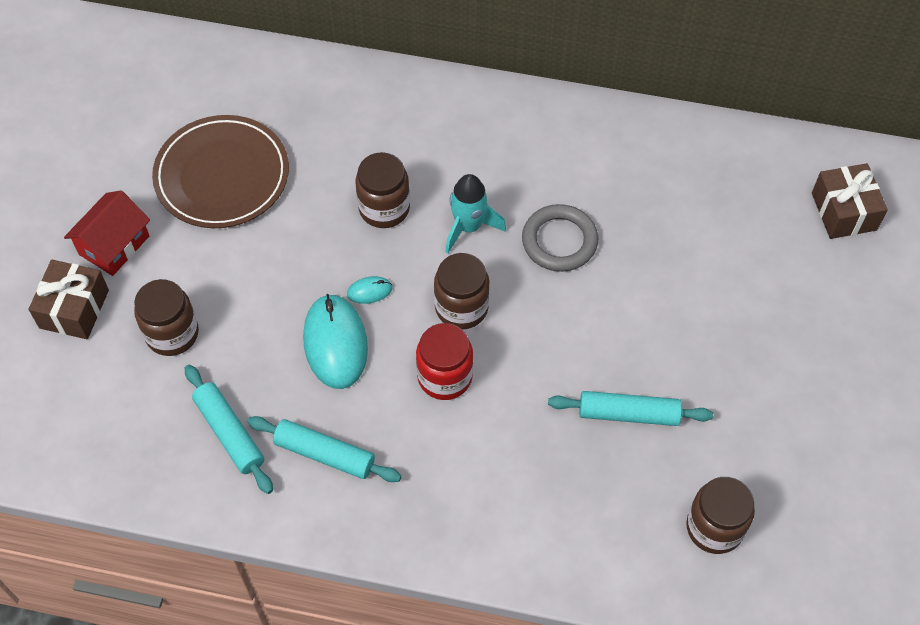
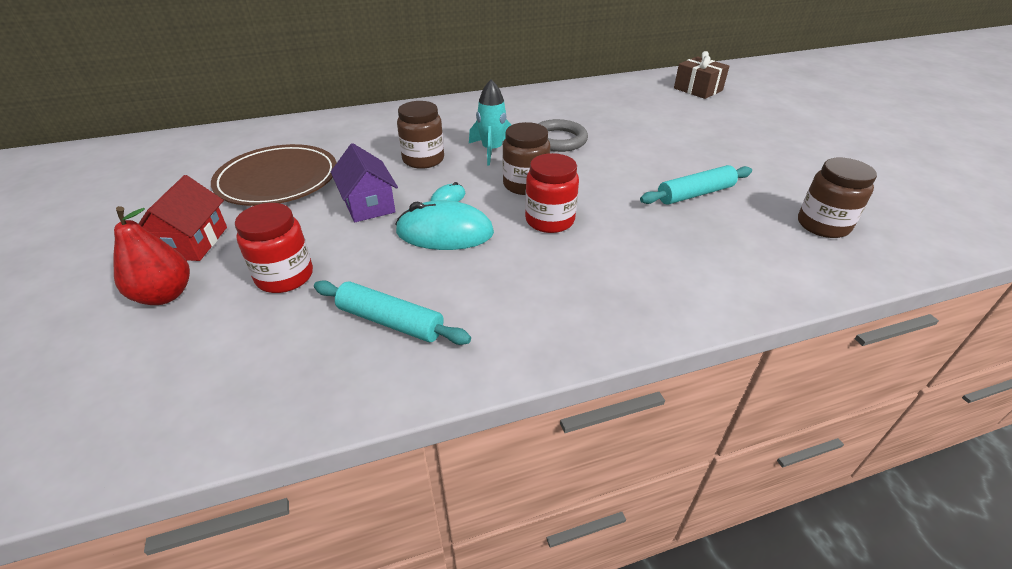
camera: 30 degrees left, 20 degrees down
(74, 309) = (165, 295): brown gift -> red pear
(172, 333) = (285, 276): brown jar -> red jar
(288, 263) = (368, 204): none -> purple house
(324, 454) = (495, 300): turquoise rolling pin -> none
(335, 343) = (445, 232): turquoise mouse -> turquoise mouse turned 45 degrees counterclockwise

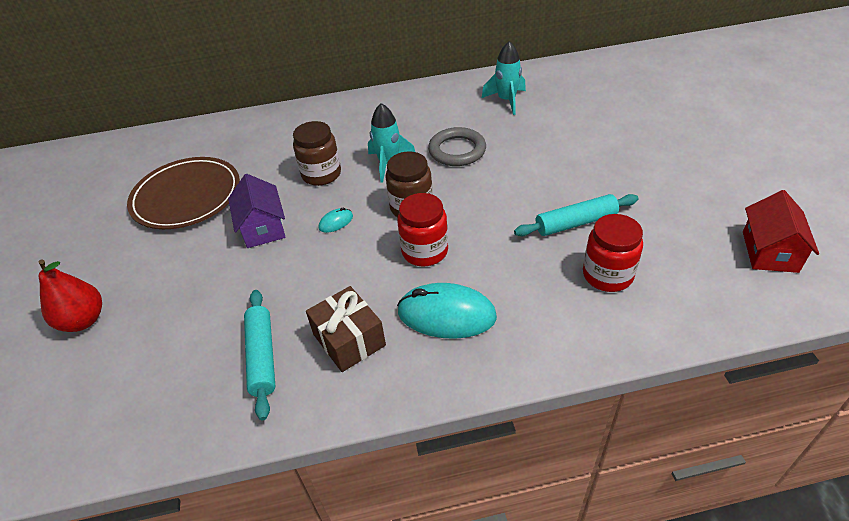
camera: 10 degrees right, 5 degrees up
(192, 242) = (109, 266): red house -> red house (770, 251)
(285, 276) = (181, 305): red jar -> red jar (607, 275)
(390, 321) = (262, 356): turquoise rolling pin -> turquoise rolling pin turned 45 degrees clockwise
(445, 232) = (325, 262): turquoise mouse -> turquoise mouse (446, 314)
(594, 103) = (506, 100): none -> turquoise rocket
(698, 89) = (623, 81): brown gift -> brown gift (349, 340)
(823, 225) = (693, 265): brown jar -> none

